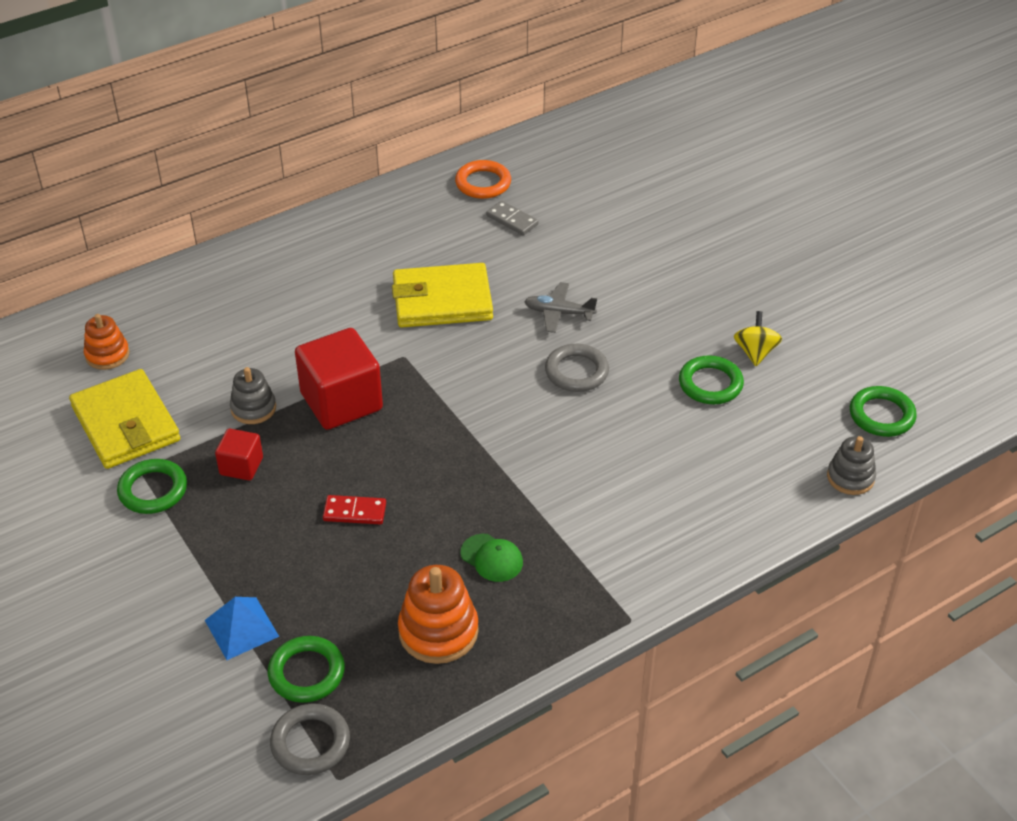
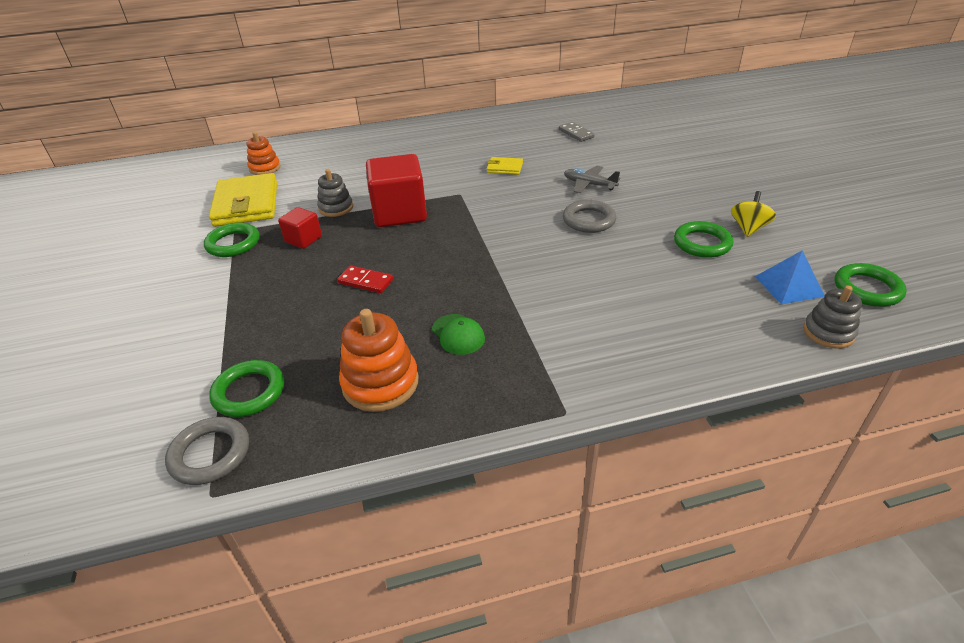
camera: 20 degrees right, 5 degrees down
(241, 628) = (224, 345): blue pyramid -> blue pyramid (789, 286)
(442, 301) = (504, 168): yellow wallet -> yellow wallet, size x0.46
(483, 183) = (564, 115): orange ring -> none

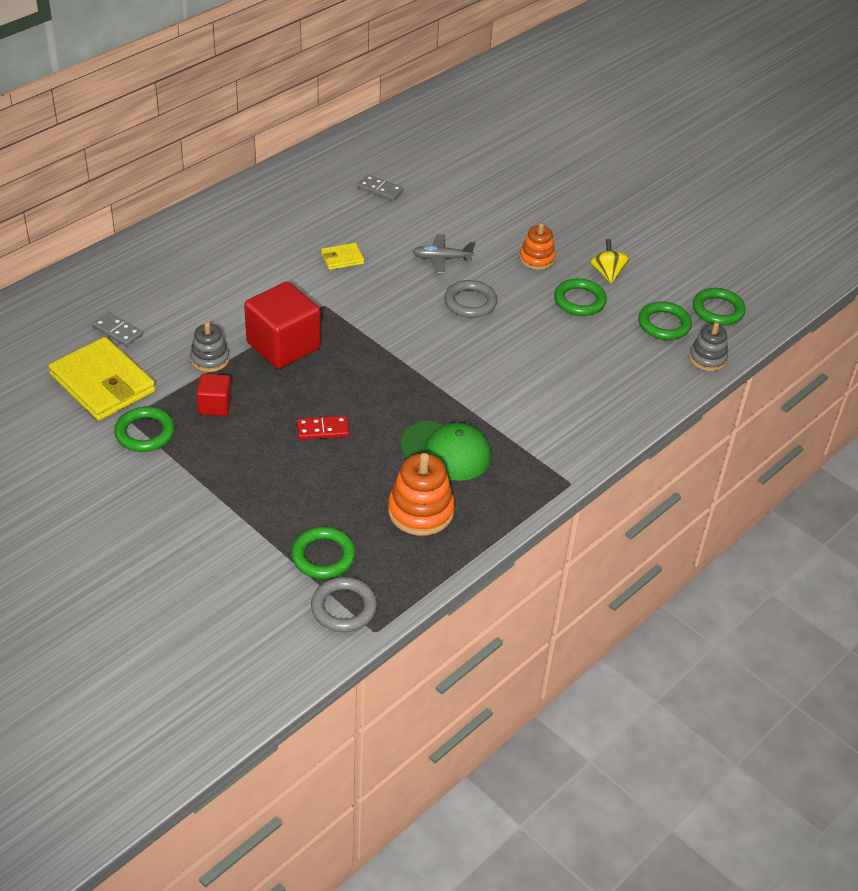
camera: 35 degrees left, 5 degrees up
(265, 168) = (66, 330): orange stacking toy -> orange stacking toy (536, 259)
(295, 176) = (118, 331): none -> grey domino
(458, 334) = (446, 451): green cap -> green cap, size x1.70
(789, 286) = (664, 324): blue pyramid -> green ring

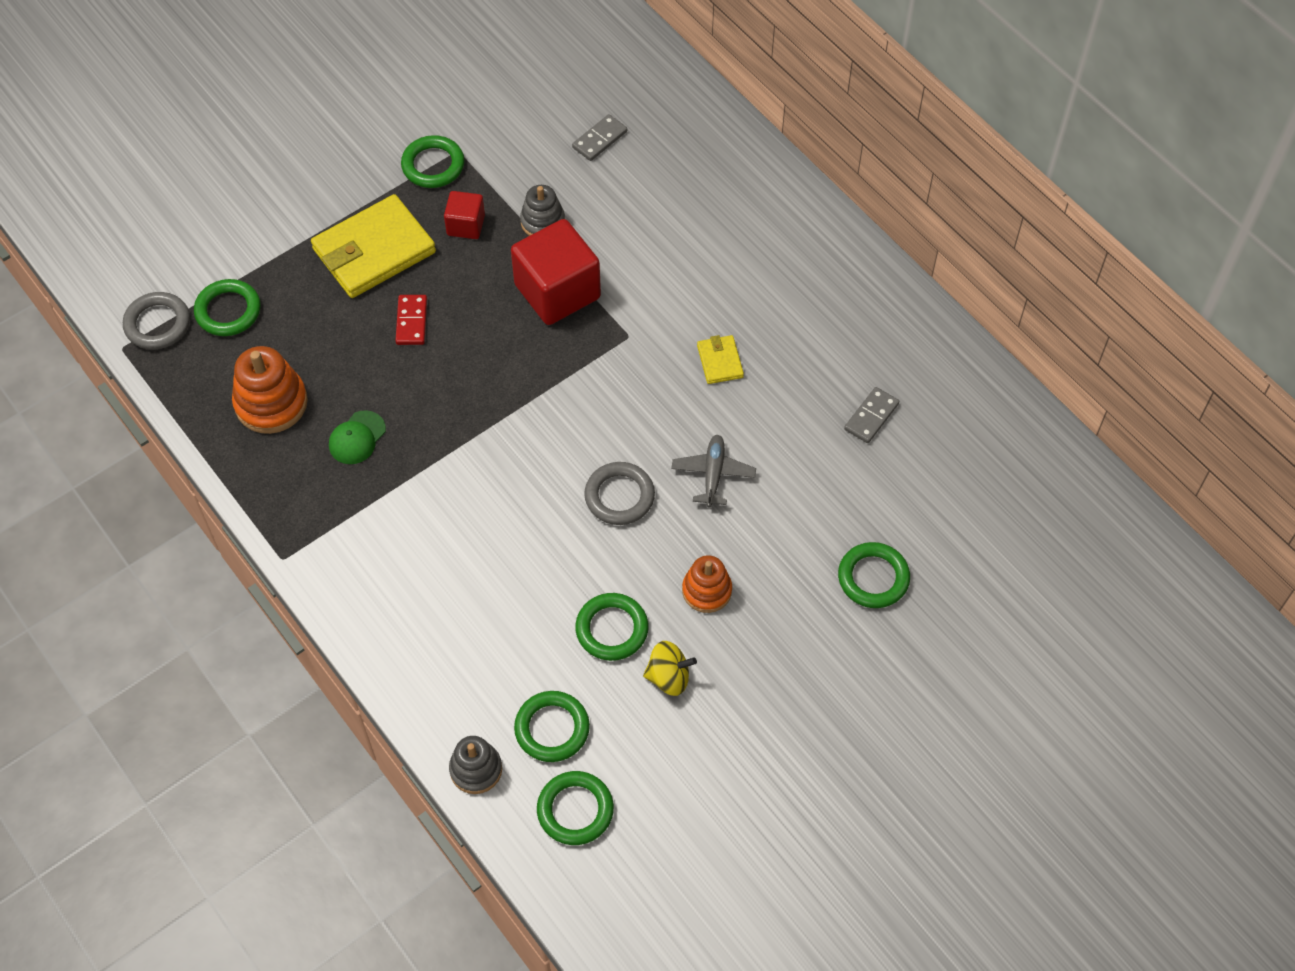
camera: 100 degrees right, 15 degrees up
(103, 383) = (515, 129): yellow wallet -> yellow wallet (374, 251)
(446, 451) = (357, 438): green cap -> green cap, size x0.59
(507, 189) = (873, 578): none -> green ring

